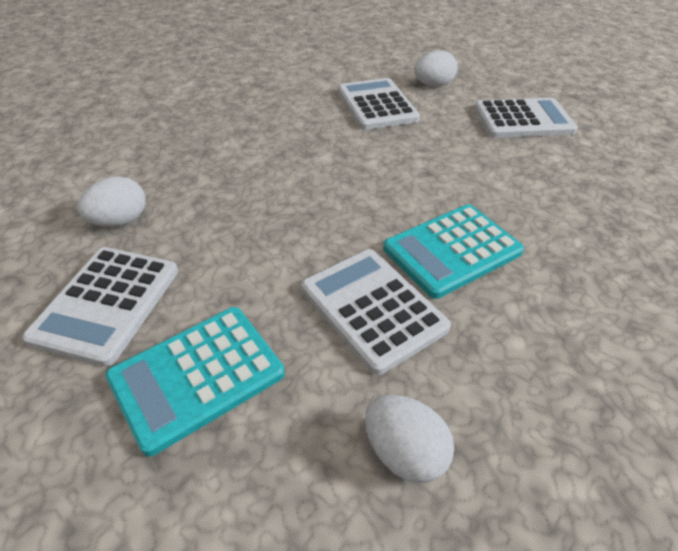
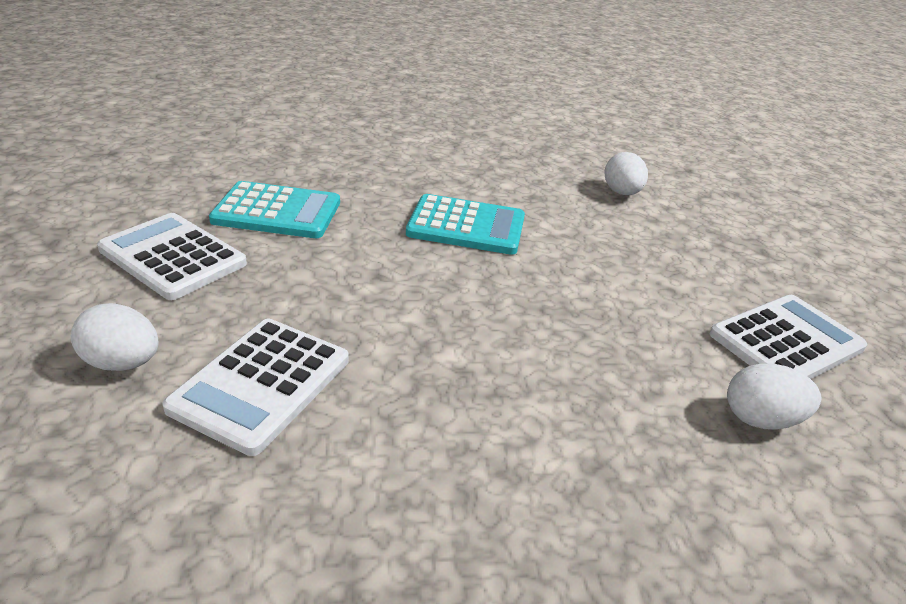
camera: 140 degrees left, 10 degrees down
(197, 376) = (722, 267): turquoise calculator -> turquoise calculator (277, 212)
(373, 308) = (570, 234): white calculator -> none

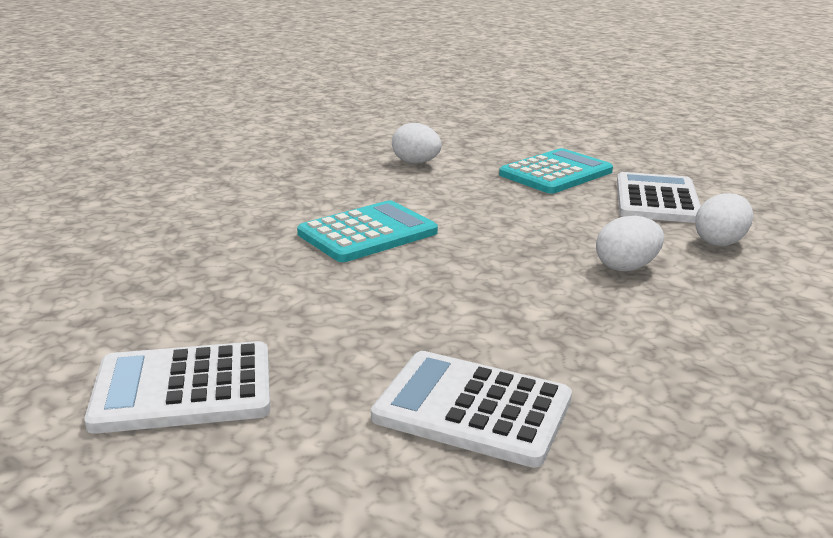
camera: 45 degrees left, 10 degrees down
(122, 363) = (343, 478): white egg -> white egg (626, 267)
(261, 384) = (472, 409): white calculator -> white calculator turned 135 degrees clockwise
(277, 212) = (194, 304): turquoise calculator -> turquoise calculator (556, 173)

